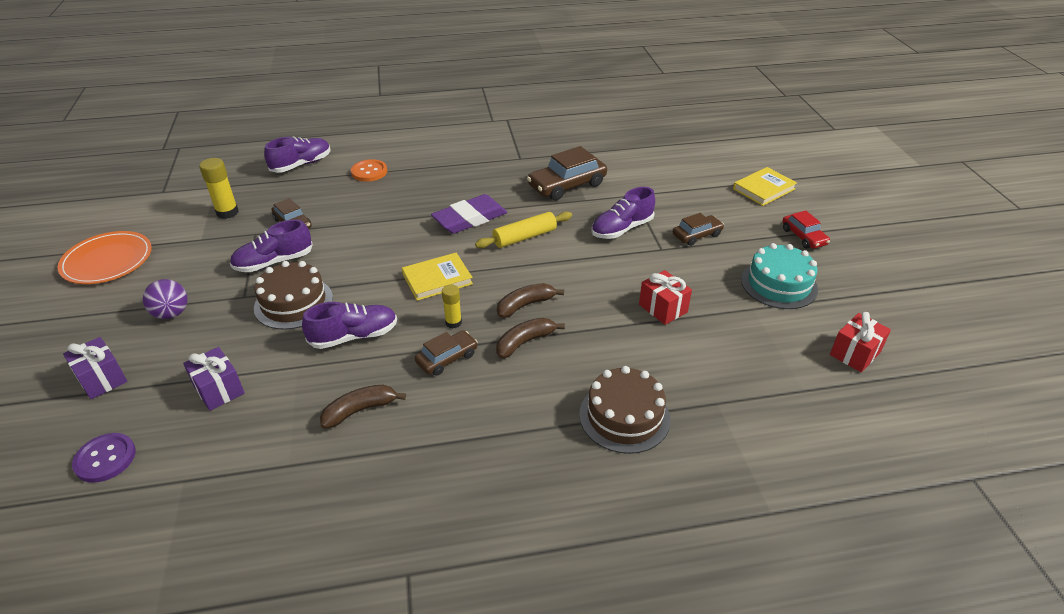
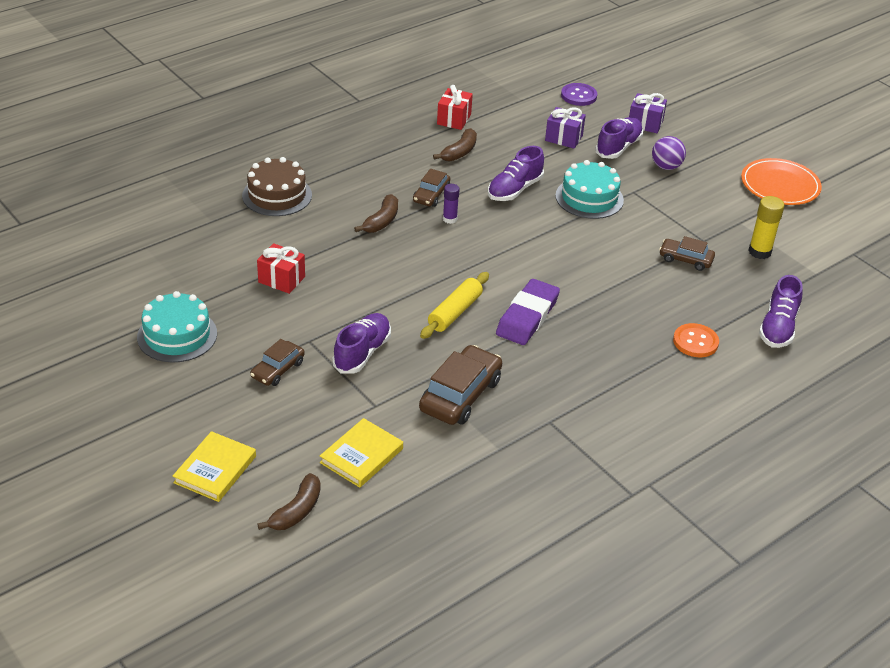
camera: 150 degrees right, 0 degrees up
(274, 262) = (650, 222): purple shoe -> purple shoe (618, 147)
(293, 303) = (589, 198): brown cake -> turquoise cake
(437, 279) = (497, 248): yellow book -> yellow book (361, 456)
(453, 322) = (450, 219): yellow glue stick -> purple glue stick
(525, 305) = (403, 248): brown banana -> brown banana (296, 511)
(803, 237) = (156, 405): red car -> none
(854, 353) = (101, 287): red gift -> red gift (454, 119)

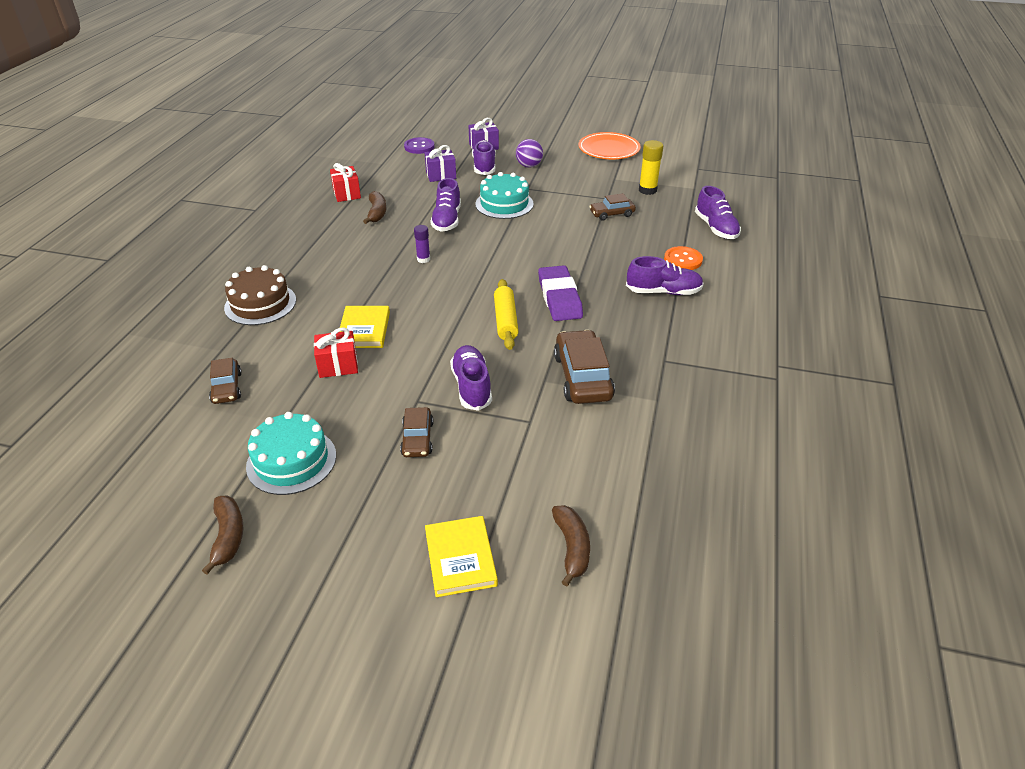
camera: 35 degrees left, 0 degrees up
(361, 456) = (567, 467): yellow book -> yellow book (364, 330)
(381, 221) = (372, 284): brown banana -> brown banana (228, 537)
(431, 195) = (389, 249): brown car -> brown car (227, 387)
(632, 362) = (663, 292): none -> purple shoe

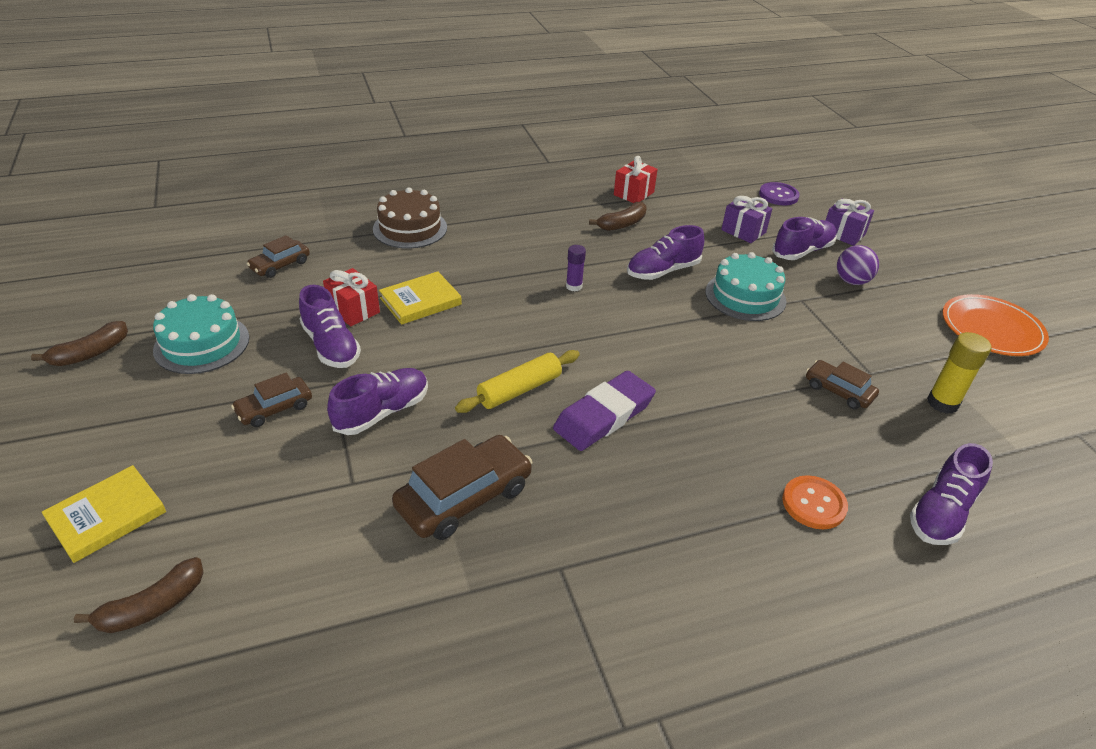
camera: 55 degrees right, 0 degrees up
(663, 292) = (714, 510): purple shoe -> purple shoe (331, 346)

